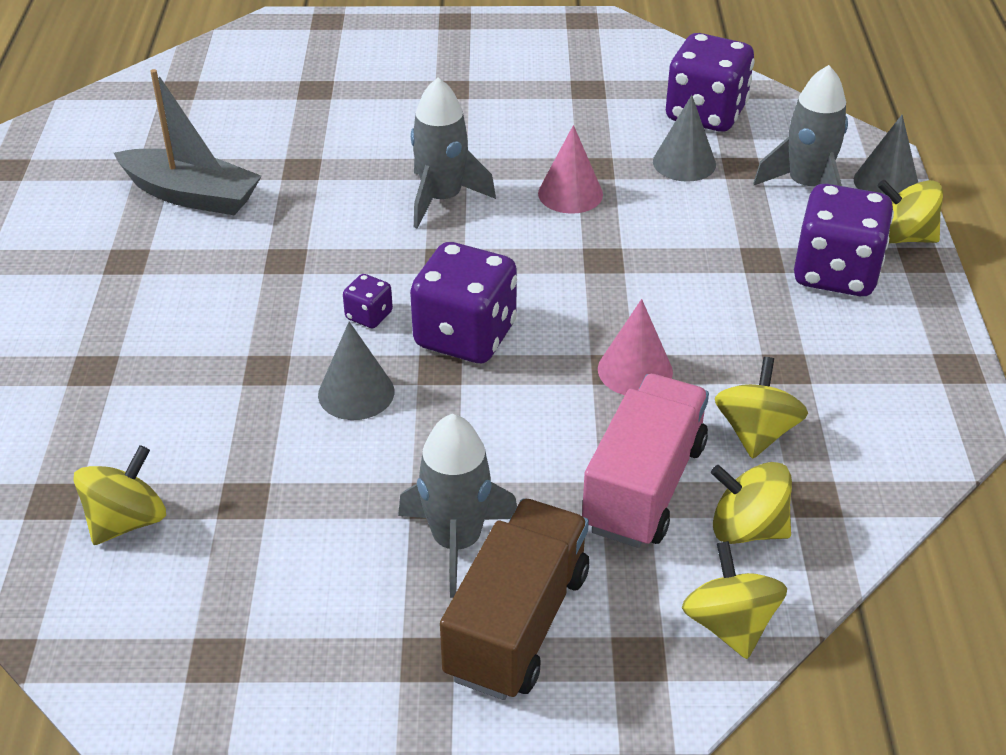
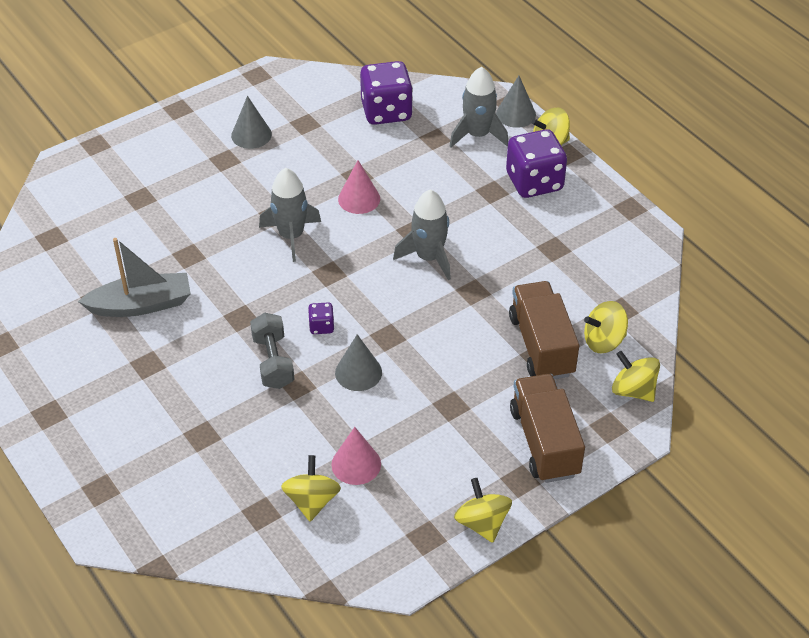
camera: 35 degrees left, 5 degrees up
(267, 328) = (273, 362): none -> grey dumbbell
(456, 541) = (481, 420): grey rocket -> grey rocket (428, 257)
(465, 336) = (383, 312): purple dice -> none
(635, 370) = (484, 287): pink cone -> pink cone (356, 464)
(644, 486) = (541, 345): pink truck -> brown truck
(684, 163) = (402, 150): grey cone -> grey cone (251, 135)
(756, 432) = (568, 290): yellow spinning top -> yellow spinning top (482, 523)

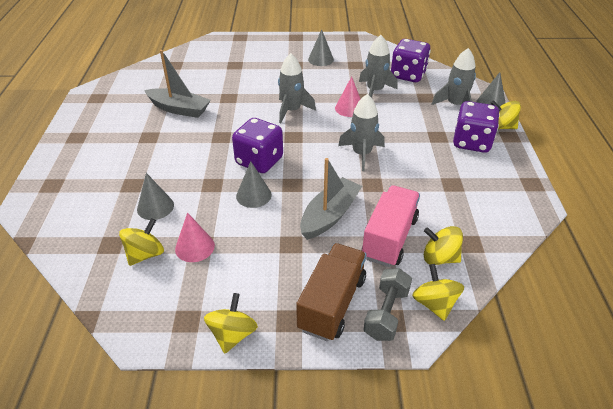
camera: 35 degrees right, 5 degrees down
(262, 446) = (155, 207): none -> grey cone
(273, 362) = (212, 166): grey dumbbell -> grey dumbbell (386, 313)
(321, 326) = (259, 161): purple dice -> purple dice, size x2.20
(366, 156) = (375, 91): none -> grey rocket
(461, 352) = (329, 215): none -> grey boat
(541, 345) = (389, 238): brown truck -> pink truck

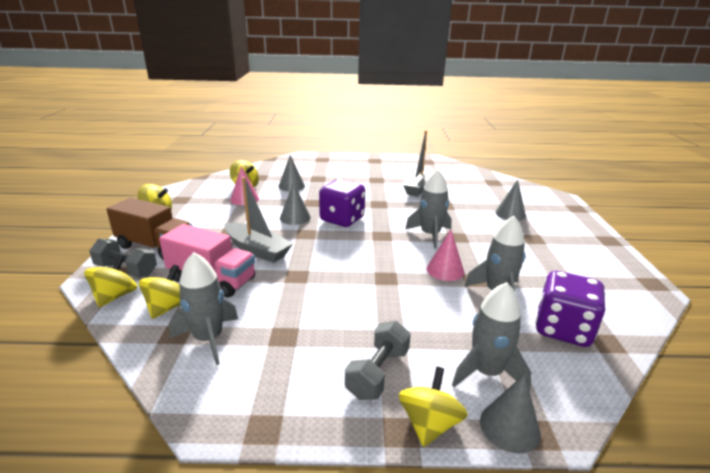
camera: 90 degrees right, 15 degrees down
(321, 59) = (559, 255): grey cone -> grey cone (510, 214)
(361, 154) = (351, 272): grey rocket -> grey rocket (209, 339)
(434, 304) = (115, 296): yellow spinning top -> yellow spinning top turned 60 degrees counterclockwise
(471, 142) = (378, 373): purple dice -> grey dumbbell

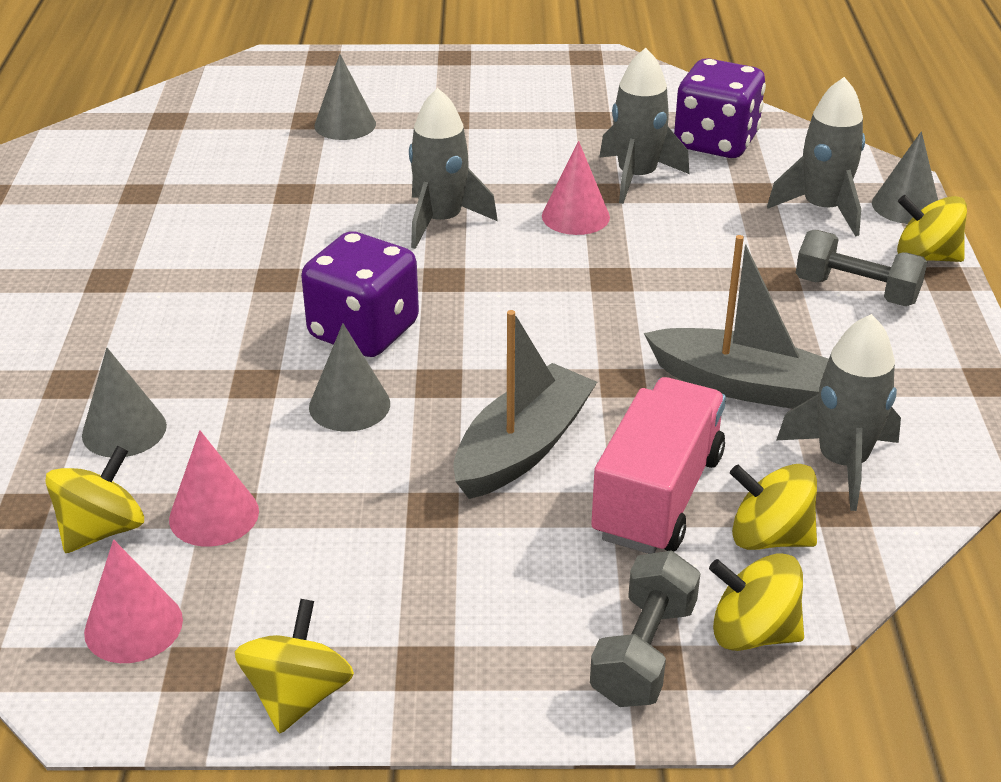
camera: 90 degrees left, 10 degrees up
(155, 247) = (522, 632): brown truck -> none
(202, 192) = (133, 626): none -> pink cone
(418, 187) = (179, 218): grey boat -> grey boat (742, 385)

